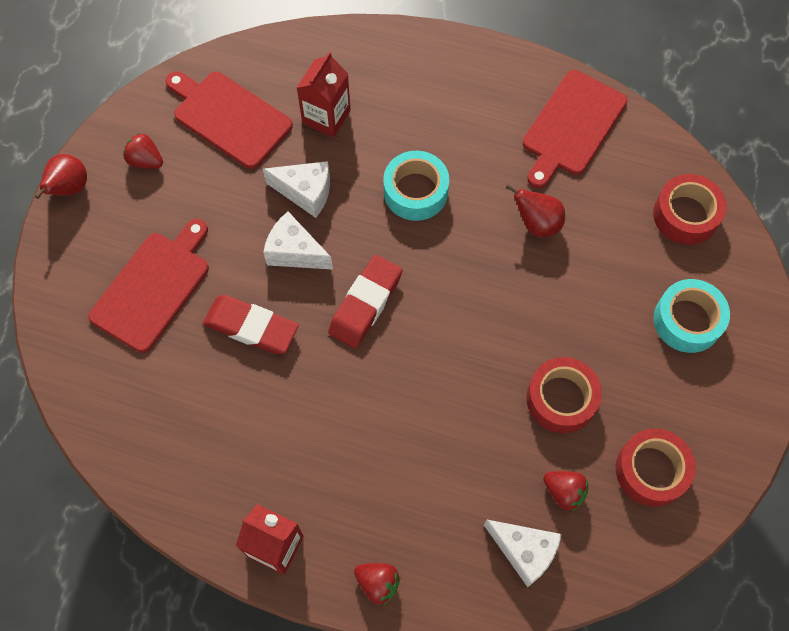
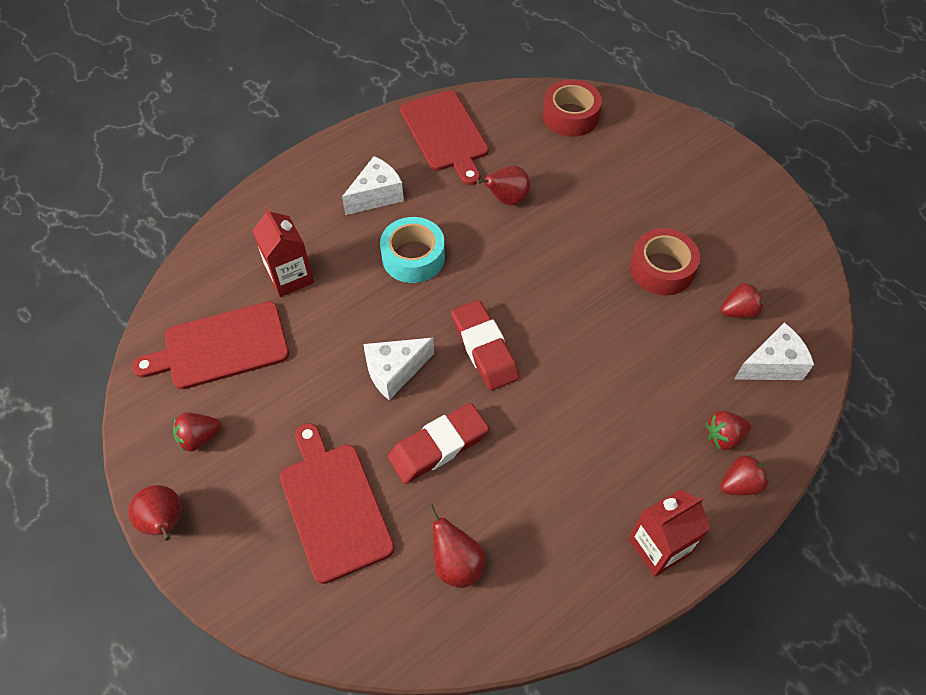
camera: 55 degrees left, 10 degrees down
(163, 403) = (456, 564): none -> red pear
(305, 192) = (346, 332): white cheese -> white cheese (376, 196)
(416, 546) = (723, 437): none -> red strawberry
(651, 470) = (754, 250): red tape -> none
(687, 320) = (652, 162): turquoise tape -> none

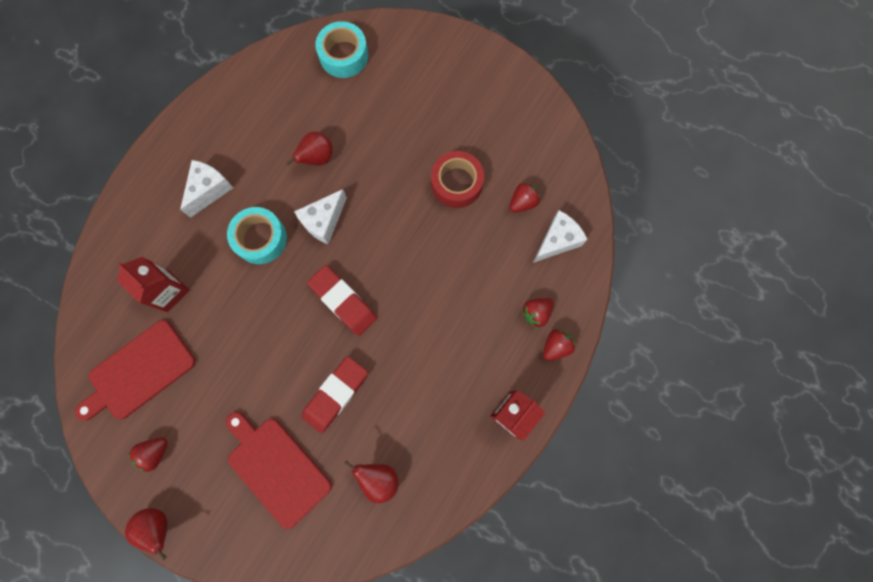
camera: 20 degrees left, 20 degrees up
(394, 372) = (282, 345): white cheese -> white cheese (323, 221)
(445, 134) = (245, 108): red cutting board -> none
(570, 116) = (343, 55): red tape -> turquoise tape

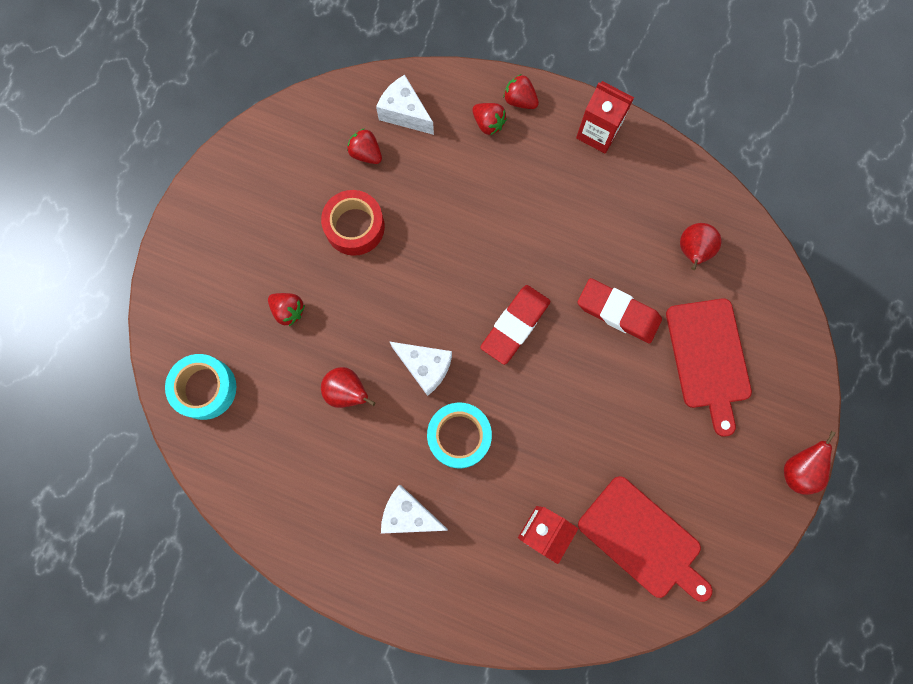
camera: 100 degrees left, 0 degrees up
(155, 453) = (725, 495): red strawberry -> red strawberry (288, 311)
(276, 468) = (708, 358): red cutting board -> red cutting board turned 45 degrees counterclockwise

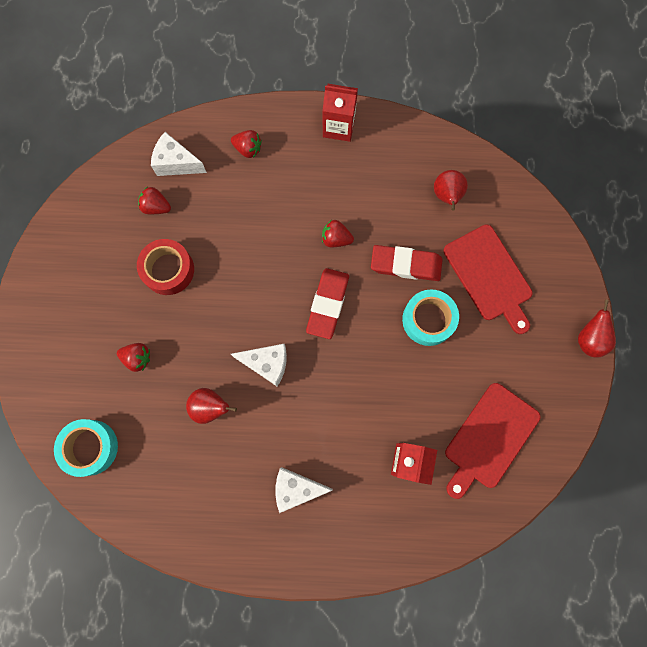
camera: 20 degrees left, 0 degrees up
(459, 436) = (314, 410): turquoise tape -> turquoise tape (428, 320)
(520, 100) = (266, 121): red strawberry -> red strawberry (336, 239)
(643, 539) = (489, 438): red cutting board -> red cutting board turned 105 degrees clockwise

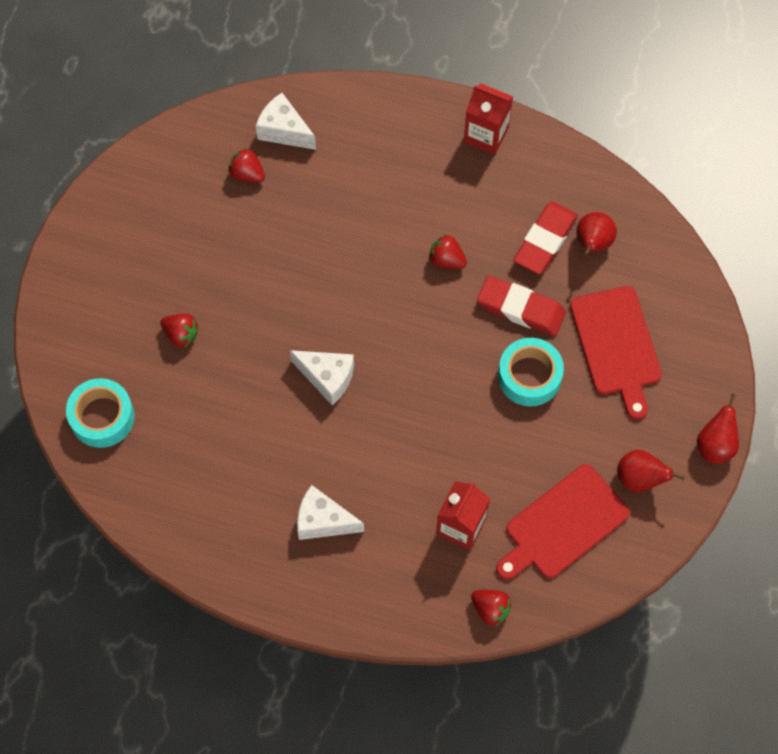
camera: 15 degrees right, 10 degrees down
(168, 270) = (242, 247): red tape -> none
(210, 407) = (249, 408): red pear -> red pear (639, 478)
(248, 149) = (372, 134): red strawberry -> red strawberry (490, 609)
(328, 304) = (416, 330): red eraser -> red eraser (545, 241)

